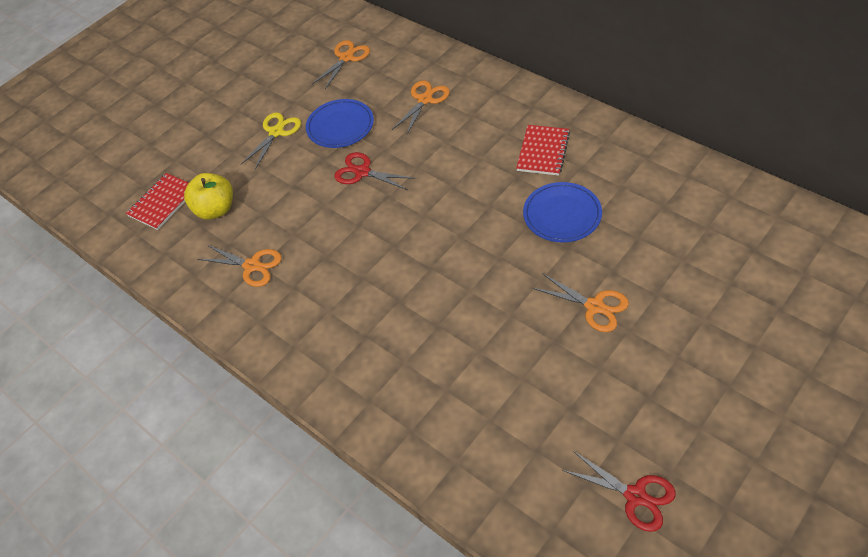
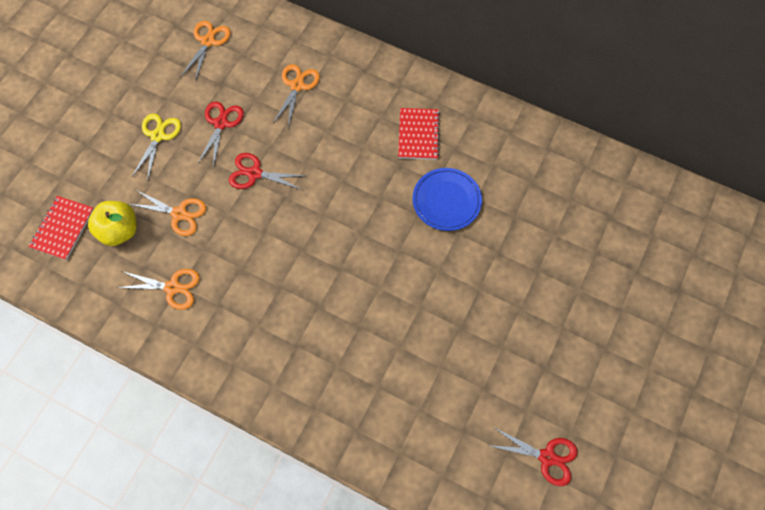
camera: 20 degrees left, 15 degrees up
(340, 126) = (221, 123): blue plate -> red scissors
(594, 306) = (489, 289): orange scissors -> orange scissors (179, 214)

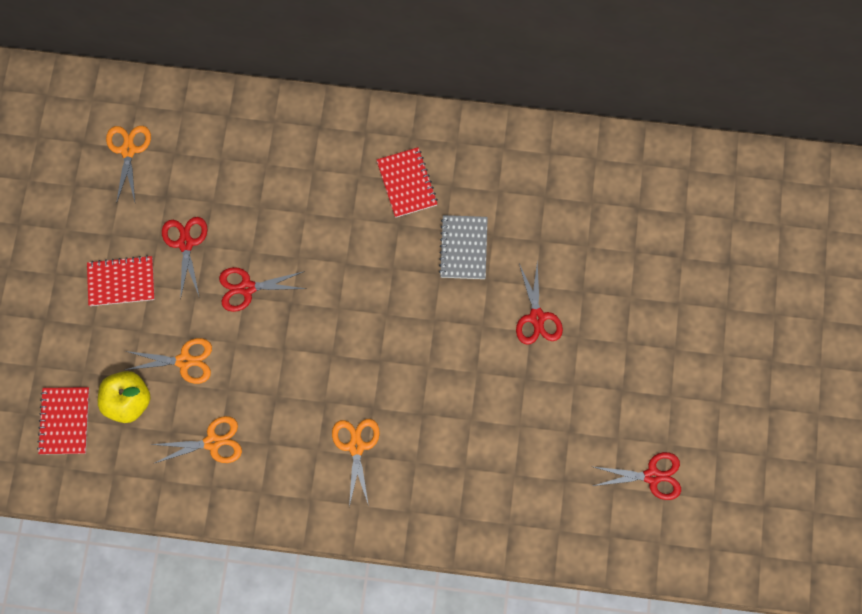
camera: 20 degrees left, 5 degrees up
(158, 136) = (121, 282): yellow scissors -> red notebook
(297, 86) = (251, 170): orange scissors -> orange scissors (356, 446)
(446, 201) = (463, 248): blue plate -> grey notebook
(489, 279) = (537, 317): none -> red scissors

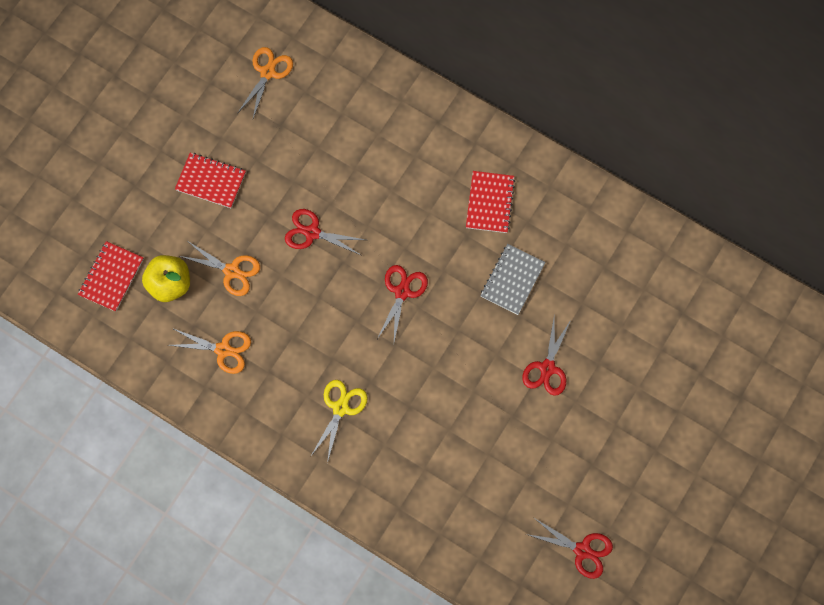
camera: 25 degrees right, 0 degrees up
(185, 243) = (278, 172): red scissors -> red scissors (402, 292)
(356, 446) = (340, 408): orange scissors -> yellow scissors

